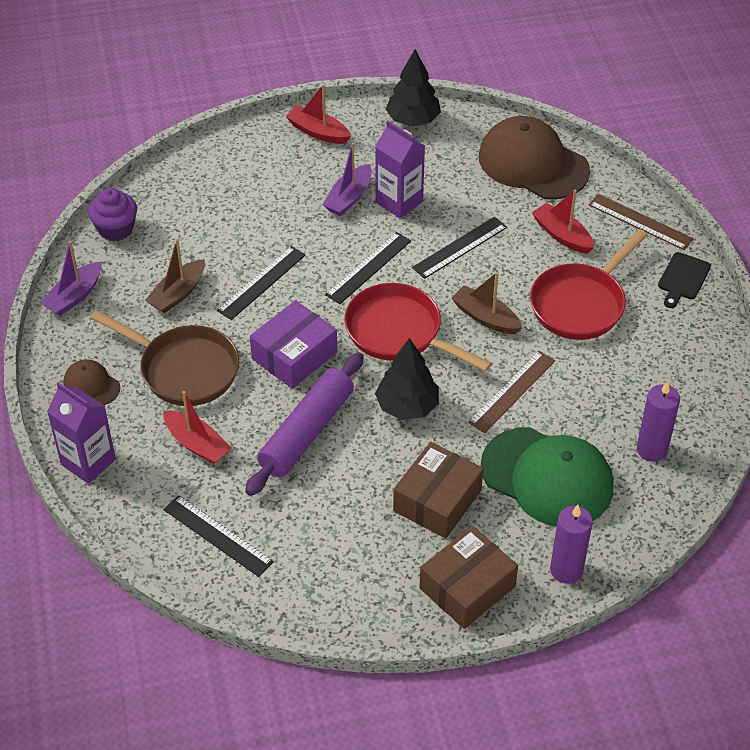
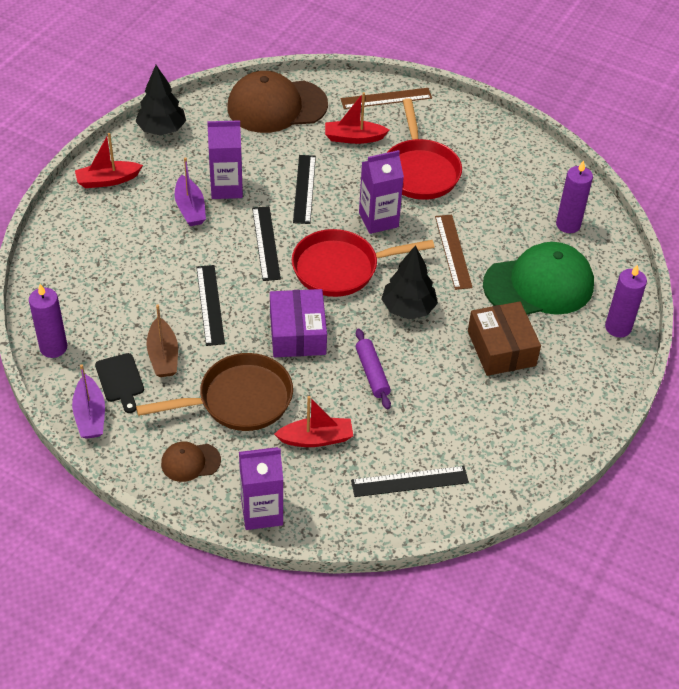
camera: 50 degrees left, 0 degrees up
(115, 229) = (53, 347): purple cupcake -> purple candle
(306, 432) = (372, 373): purple rolling pin -> purple rolling pin, size x0.57
(467, 587) = (584, 383): brown box -> none
(485, 317) = (378, 220): brown boat -> purple carton
(683, 279) = (453, 115): black cutting board -> black cutting board (120, 380)

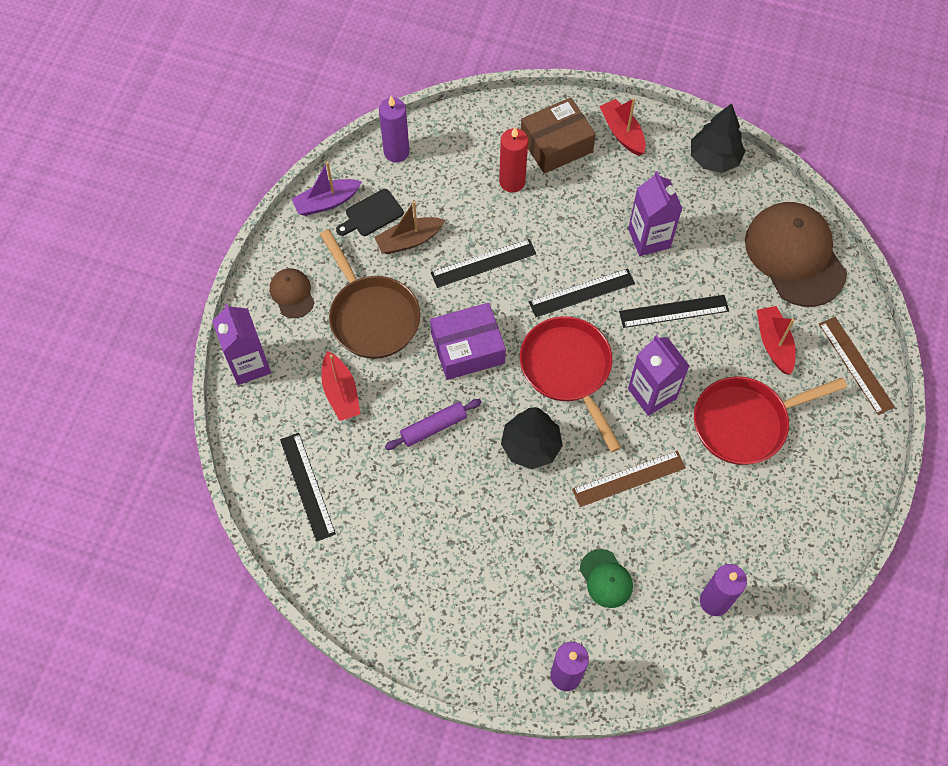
camera: 80 degrees right, 15 degrees up
(128, 266) = (512, 182): none -> red candle
(190, 208) = (608, 213): purple boat -> none
(501, 348) = (500, 550): brown box -> brown box (556, 144)
(539, 285) = (606, 578): green cap -> green cap, size x0.47

